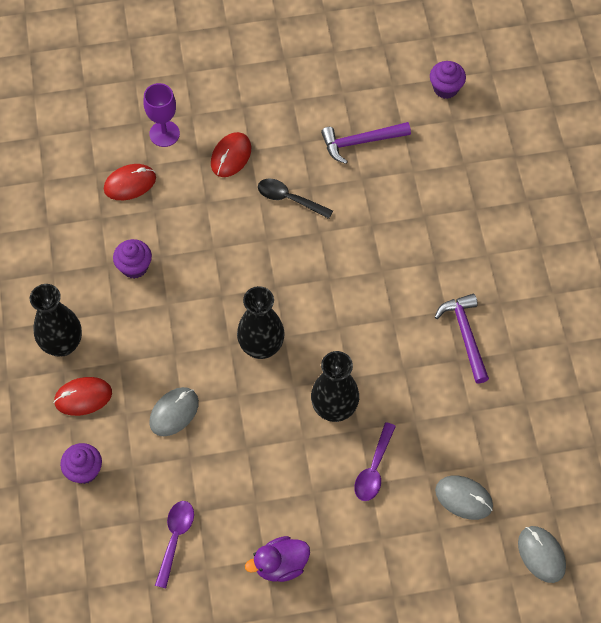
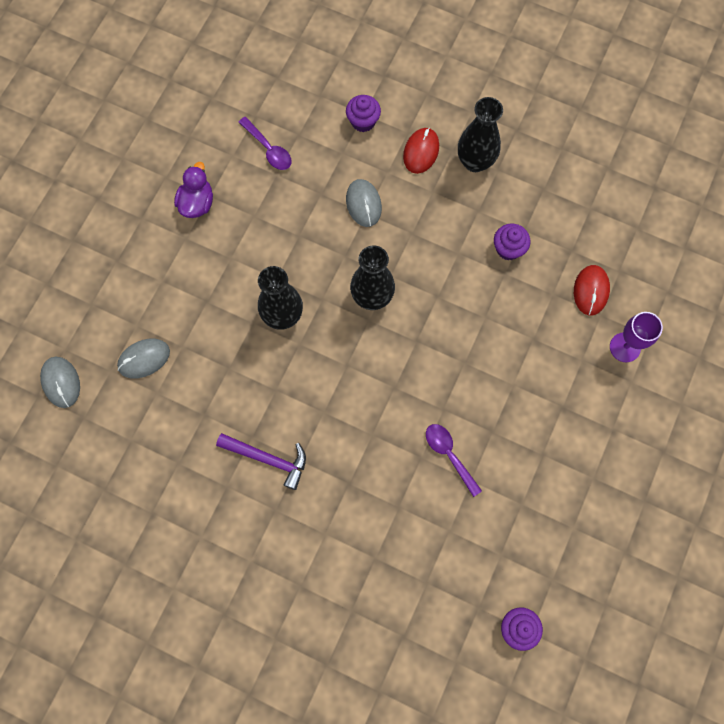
camera: 125 degrees right, 10 degrees up
(231, 156) = (566, 386): red mouse -> none
(289, 199) = (491, 406): black spoon -> none
(361, 142) = (509, 506): purple hammer -> none
(374, 469) = (215, 311): purple spoon -> purple spoon (449, 455)
(541, 554) = (61, 382): grey mouse -> grey mouse turned 60 degrees clockwise

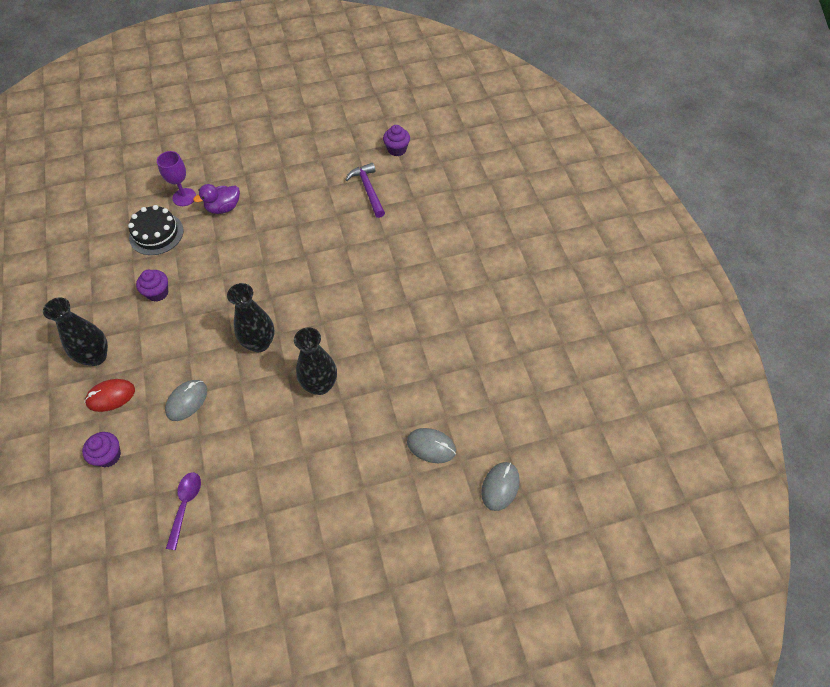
camera: 130 degrees left, 15 degrees down
(197, 203) = (277, 519): purple duck -> purple duck (223, 208)
(268, 459) = (423, 319): purple hammer -> purple hammer (368, 190)
(449, 455) = (331, 234): purple spoon -> none
(591, 291) = (156, 234): red mouse -> black cake

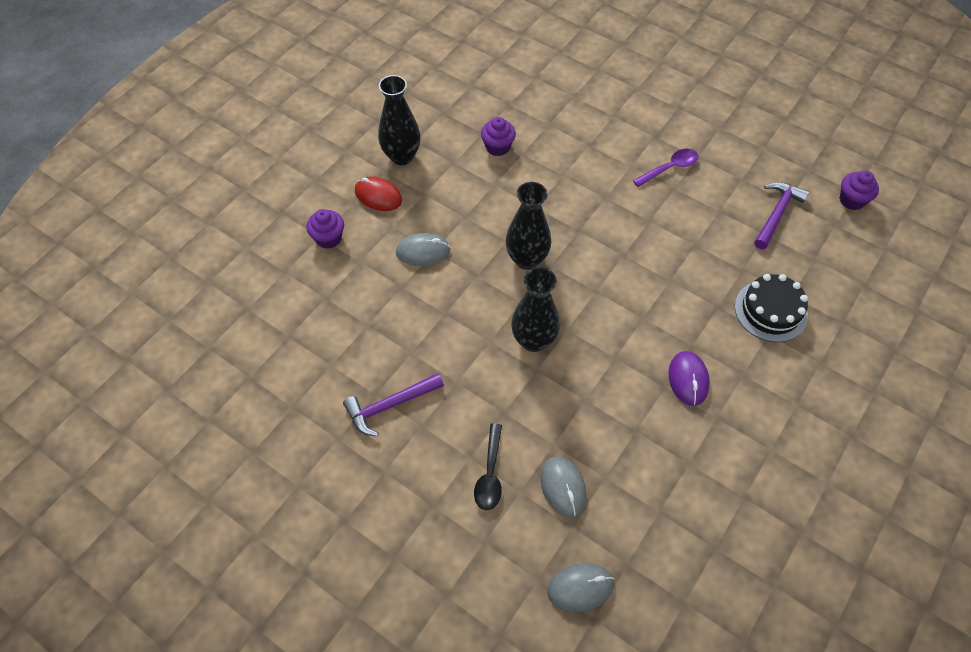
camera: 50 degrees right, 0 degrees up
(156, 234) = (550, 98): black cake -> black cake (770, 311)
(184, 197) = (605, 86): purple goblet -> none
(185, 505) = (334, 328): purple spoon -> purple spoon (669, 168)
(223, 208) = (627, 122): purple duck -> none
(281, 511) = (390, 405): none -> purple hammer
(385, 483) = (490, 474): none -> black spoon
(426, 322) = (688, 379): none -> purple mouse

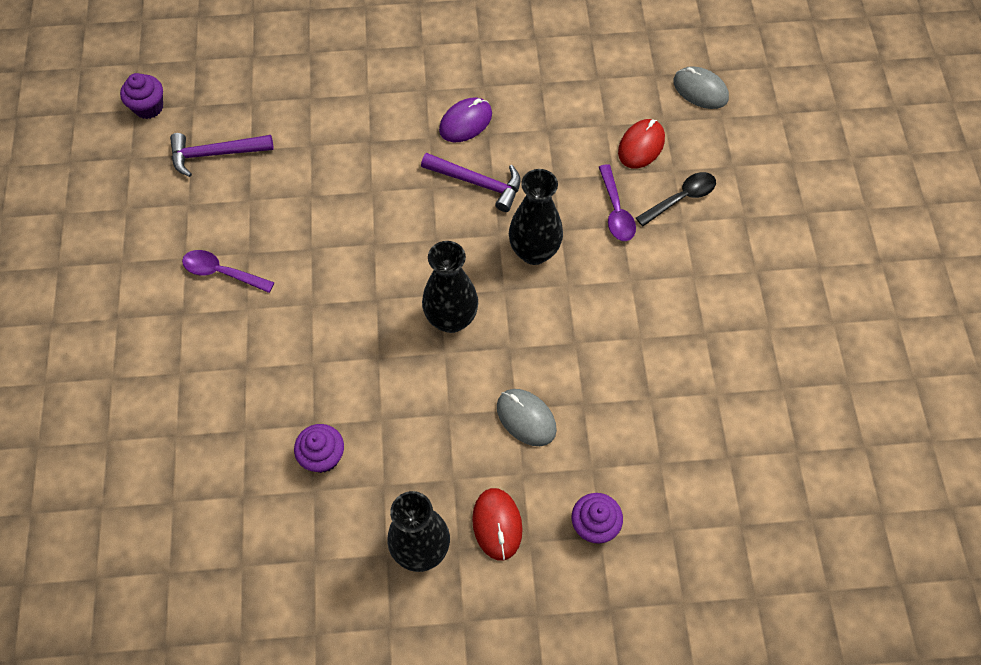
camera: 130 degrees left, 5 degrees up
(390, 405) = (702, 313): purple hammer -> purple hammer (477, 183)
(520, 419) = (616, 211): none -> purple spoon
(563, 487) = (641, 146): grey mouse -> red mouse
(770, 311) = (340, 104): black cake -> none

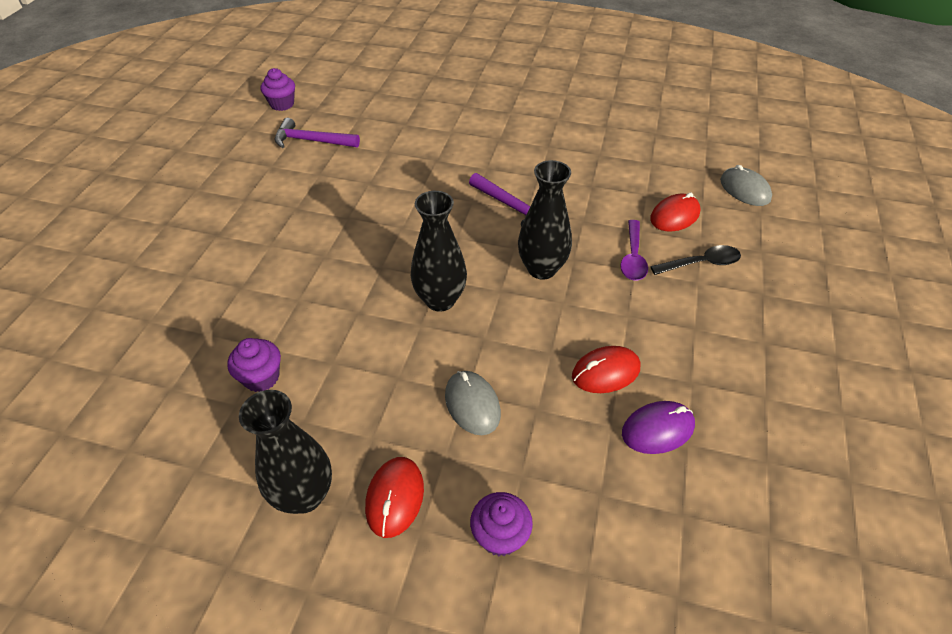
camera: 20 degrees right, 15 degrees down
(222, 272) = (266, 215): purple spoon -> none
(465, 122) = (522, 165): purple mouse -> purple mouse (657, 429)
(629, 347) = (605, 372): none -> red mouse

